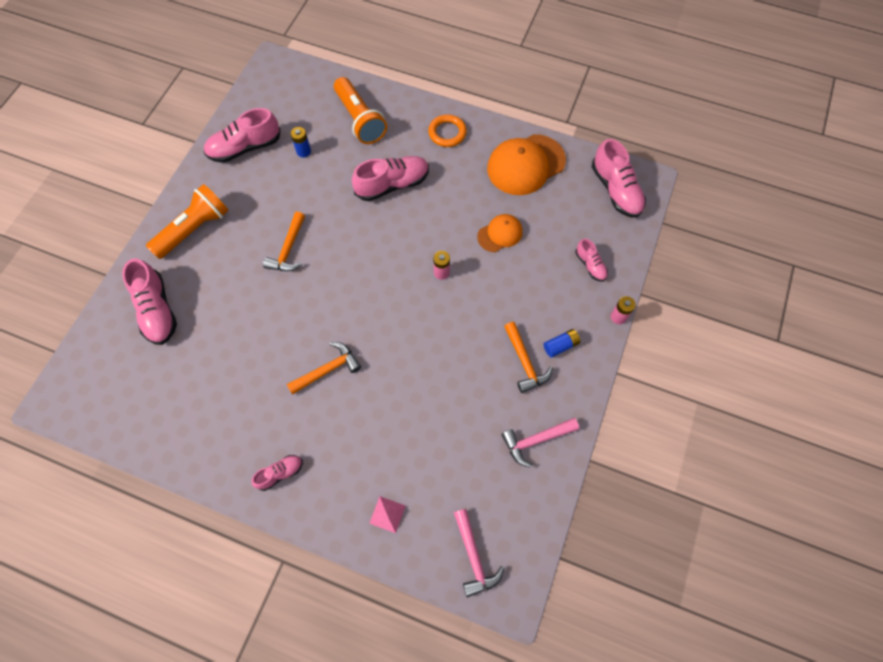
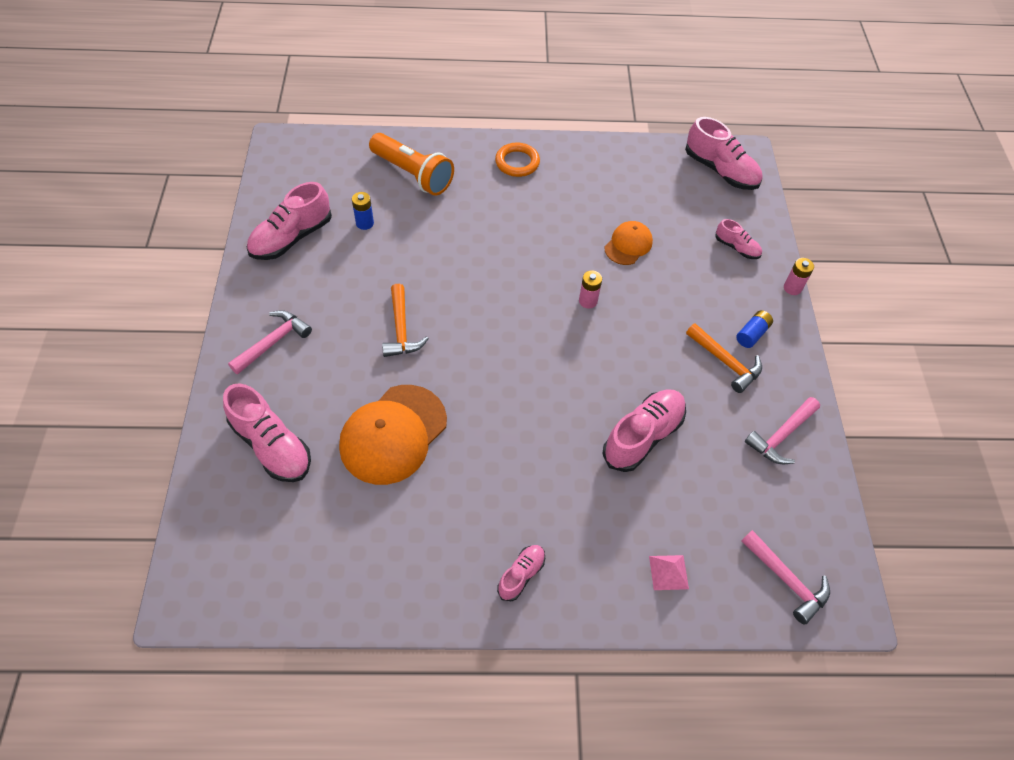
camera: 25 degrees left, 10 degrees down
(194, 229) = (273, 342): orange flashlight -> pink hammer
(328, 369) = (516, 442): orange hammer -> none
(392, 185) = (485, 229): pink shoe -> pink shoe (643, 436)
(525, 165) = (617, 171): orange cap -> orange cap (393, 434)

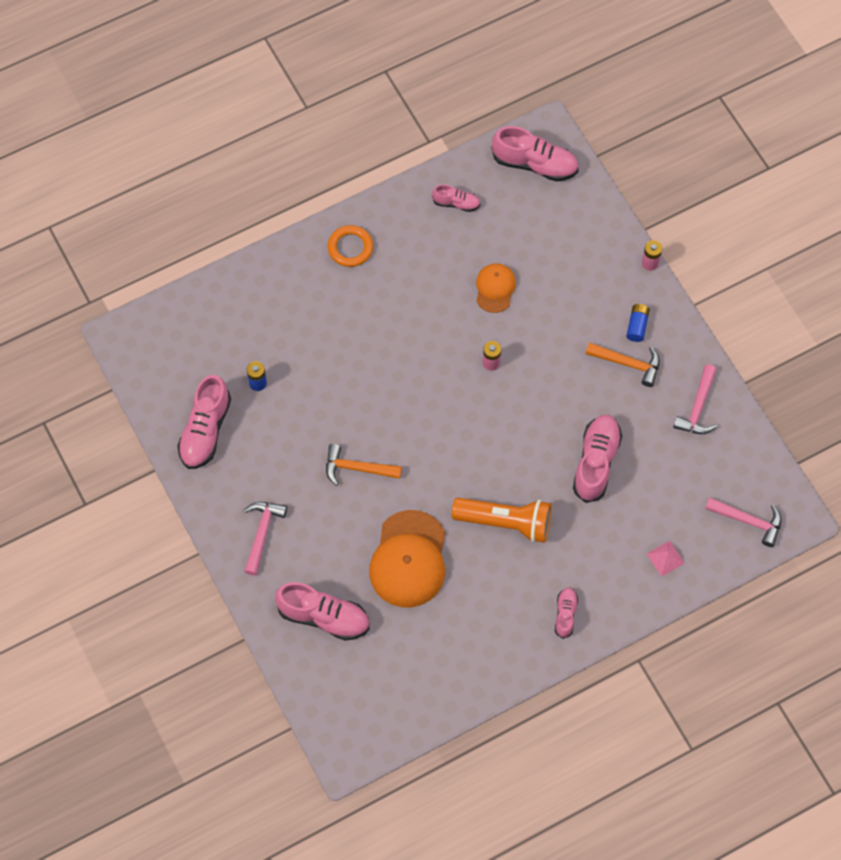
camera: 25 degrees left, 10 degrees up
(401, 329) = (357, 468): orange hammer -> orange hammer turned 135 degrees clockwise
(413, 174) = (265, 309): orange flashlight -> orange flashlight (505, 522)
(736, 248) = (586, 244): pink shoe -> pink shoe (456, 203)

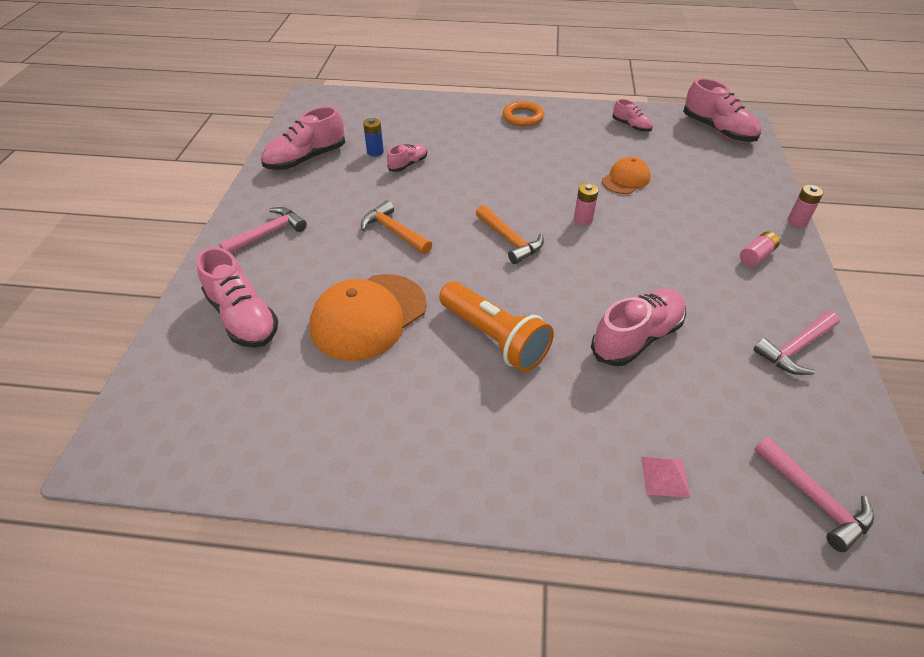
camera: 35 degrees right, 20 degrees down
(565, 614) = (488, 463): pink shoe -> pink shoe (408, 164)
(628, 363) = (728, 278): orange hammer -> orange hammer (510, 240)
(637, 326) = (756, 256): blue battery -> pink battery

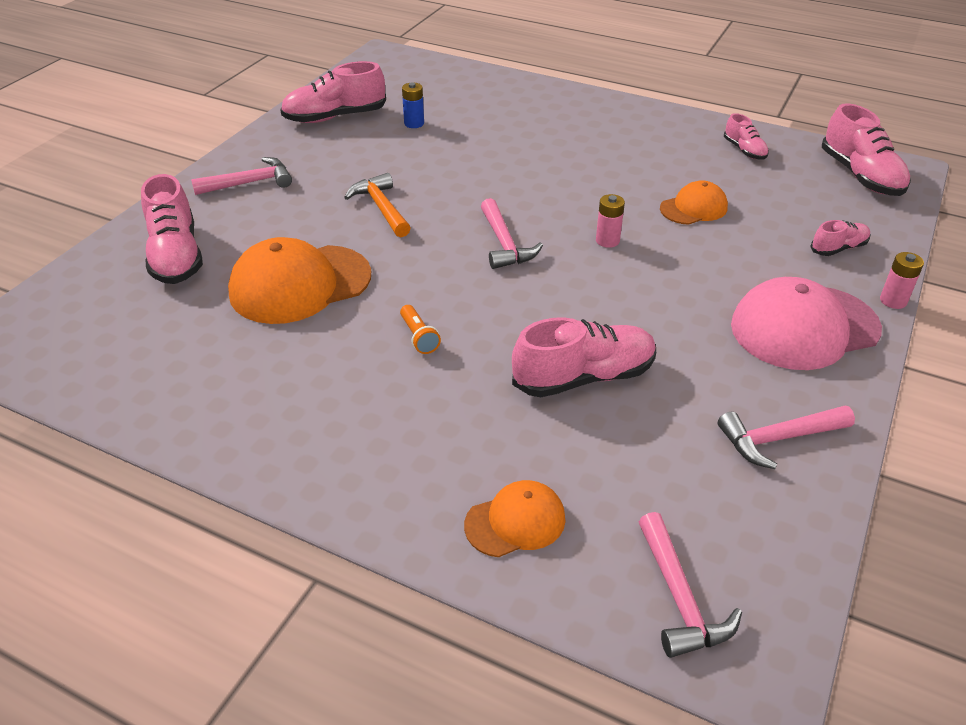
camera: 20 degrees right, 5 degrees down
(408, 164) = (442, 143): pink shoe -> pink shoe (838, 248)
(494, 338) = (418, 337): orange flashlight -> orange flashlight, size x0.44
(510, 240) = (505, 244): orange hammer -> pink hammer
(523, 117) = (612, 117): orange ring -> none
(665, 476) = (515, 522): pink pyramid -> orange cap
(756, 256) = (804, 327): pink battery -> pink cap

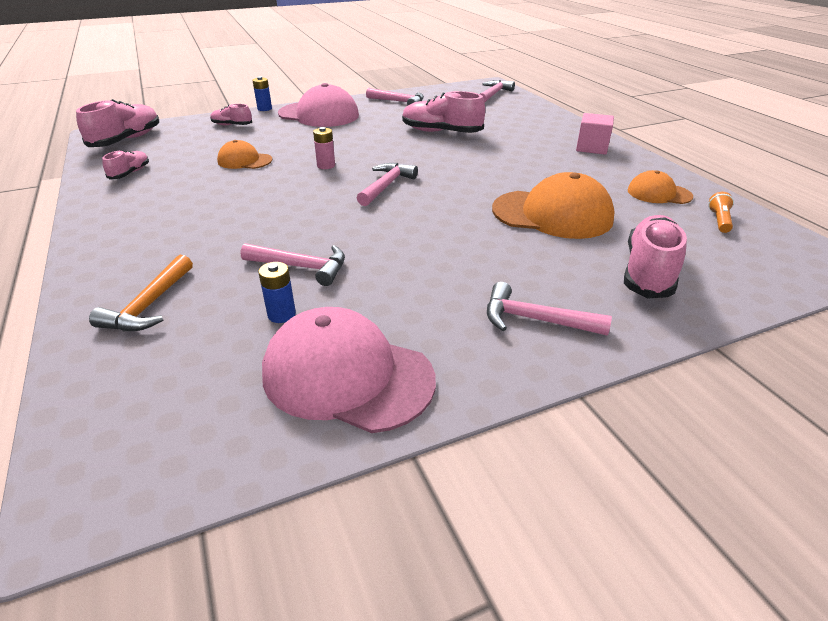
camera: 140 degrees left, 5 degrees down
(329, 456) = (592, 148): none -> pink cube
(335, 117) = (347, 375): pink shoe -> pink cap
(381, 207) = (435, 241): orange hammer -> orange hammer (149, 305)
(418, 337) = (502, 167): orange flashlight -> orange flashlight (719, 220)
(449, 149) = (302, 267): none -> pink hammer
(515, 522) = (527, 116): orange cap -> orange cap (659, 193)
(893, 301) = (264, 109): pink battery -> blue battery

